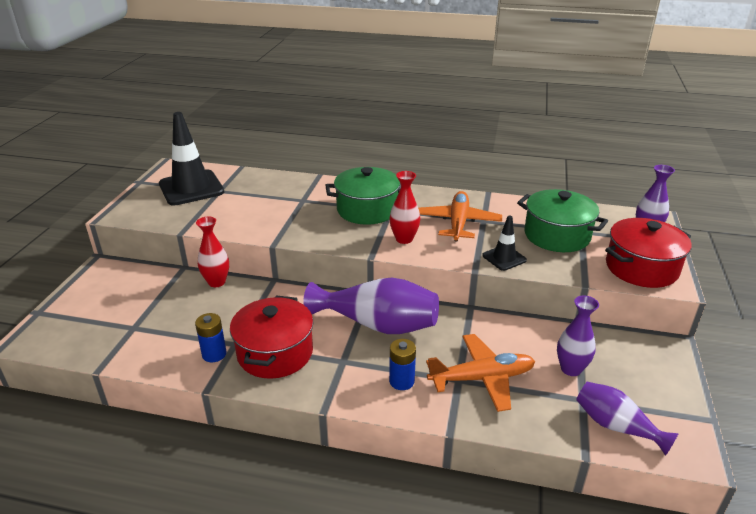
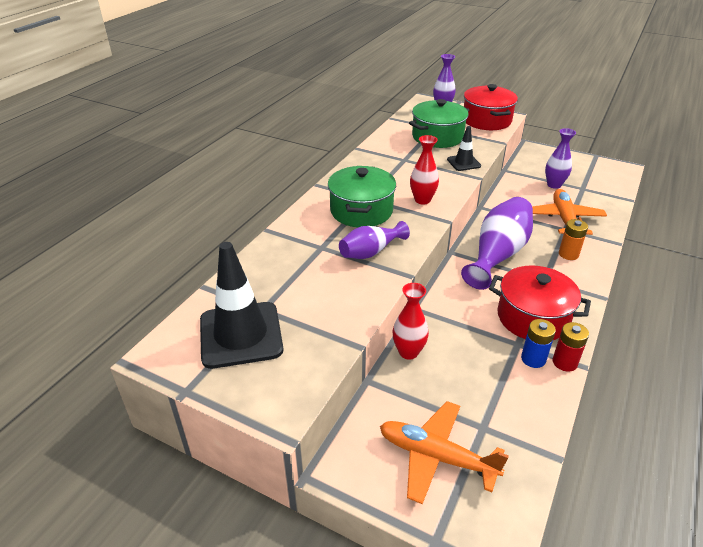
camera: 75 degrees left, 5 degrees up
(211, 376) = (564, 362): none -> red battery
(401, 381) = (568, 254): blue battery -> orange battery
(458, 223) = (404, 171): orange plane -> orange plane (436, 457)
(616, 426) = (605, 184): purple vase -> purple vase (371, 252)

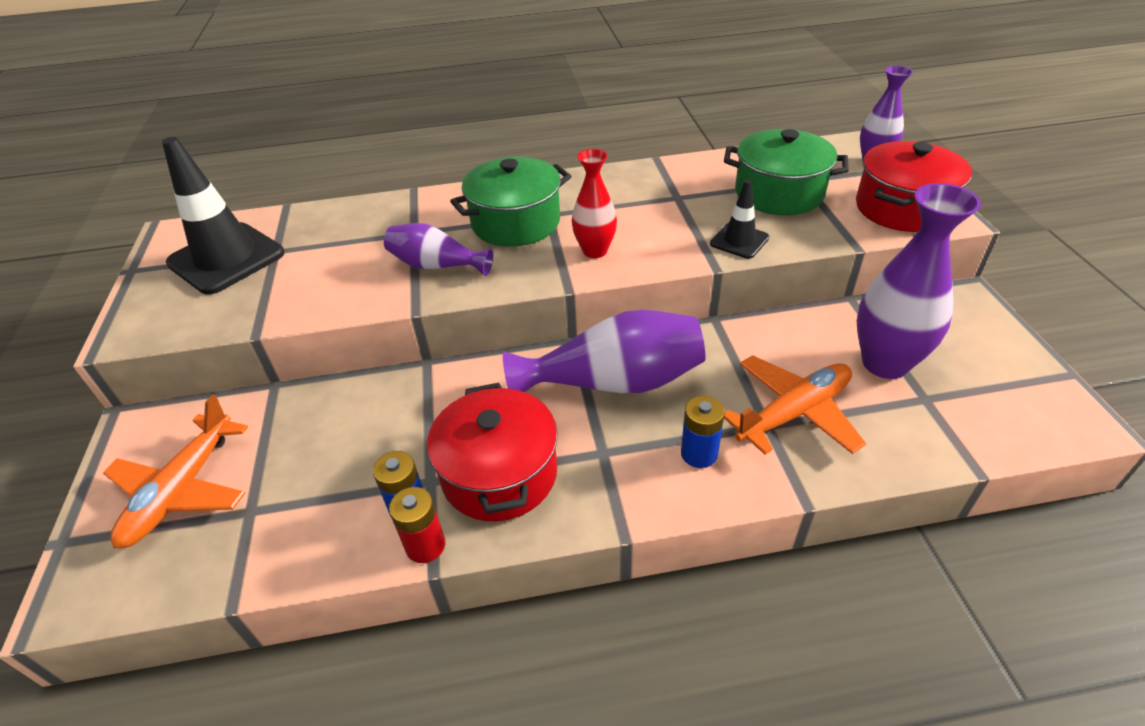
camera: 55 degrees right, 5 degrees up
(408, 352) = (342, 393): red vase -> none
(436, 457) = (182, 490): orange plane -> orange plane turned 150 degrees counterclockwise
(554, 185) = (885, 363): purple vase -> purple vase, size x1.67
(568, 254) = (699, 454): orange battery -> blue battery

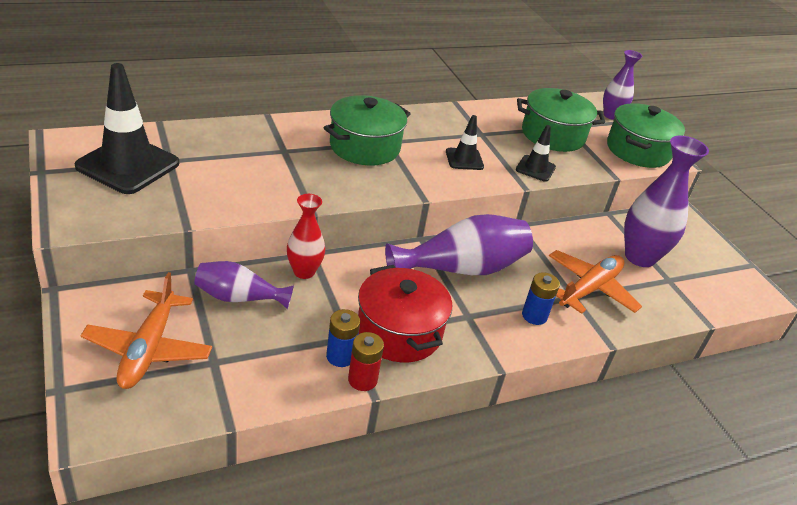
camera: 20 degrees left, 5 degrees down
(436, 266) = (315, 178): purple vase -> purple vase (239, 297)
(595, 251) = (434, 171): red vase -> red vase (304, 272)
(642, 232) = (464, 159): none -> black traffic cone
(902, 208) = (638, 150): red pot -> green pot

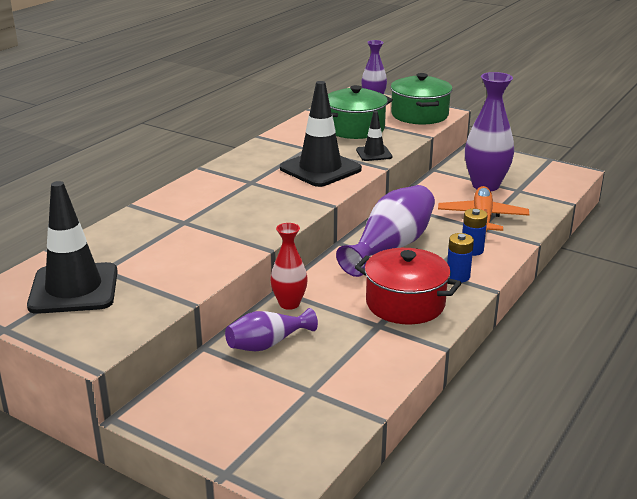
camera: 30 degrees left, 10 degrees down
(148, 349) = (251, 411): orange plane -> none
(340, 356) = (389, 338): blue battery -> blue battery (458, 276)
(362, 380) = (423, 343): red battery -> none
(364, 147) = (240, 192): green pot -> none
(464, 159) = (320, 169): black traffic cone -> black traffic cone, size x1.95

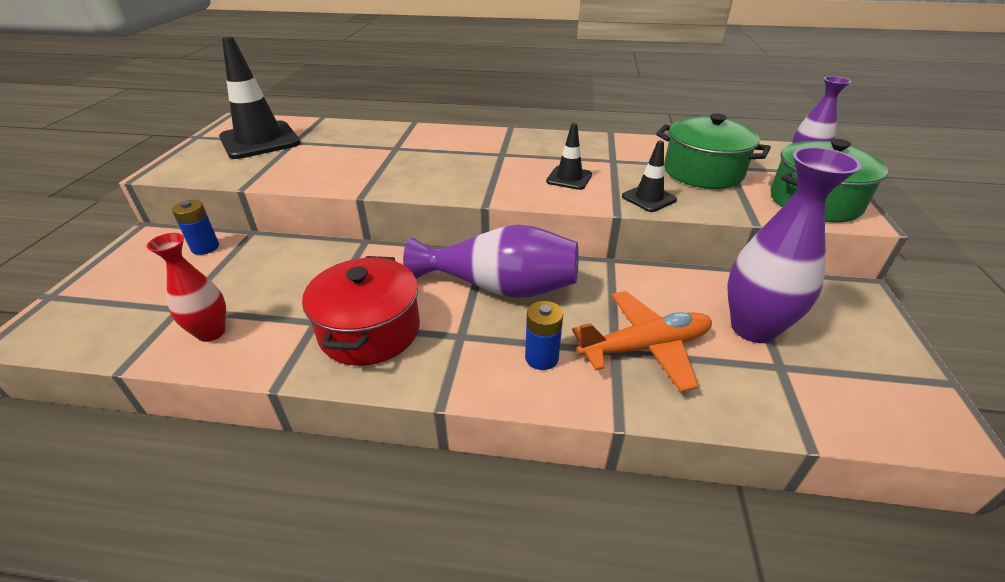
camera: 65 degrees right, 10 degrees up
(267, 344) = (262, 262): purple vase -> none
(289, 304) = (341, 254): red vase -> red vase (211, 332)
(320, 169) = (569, 178): black traffic cone -> black traffic cone, size x0.51
(458, 276) = (459, 360): blue battery -> blue battery (205, 247)

